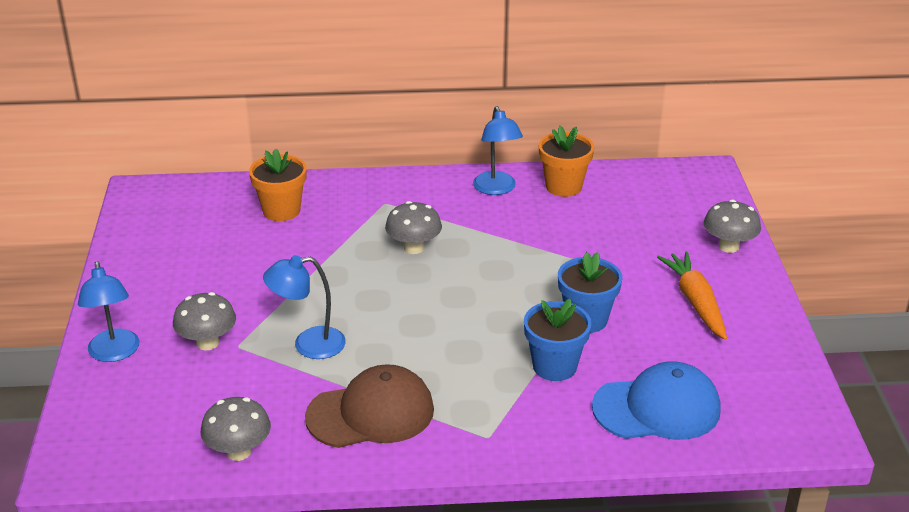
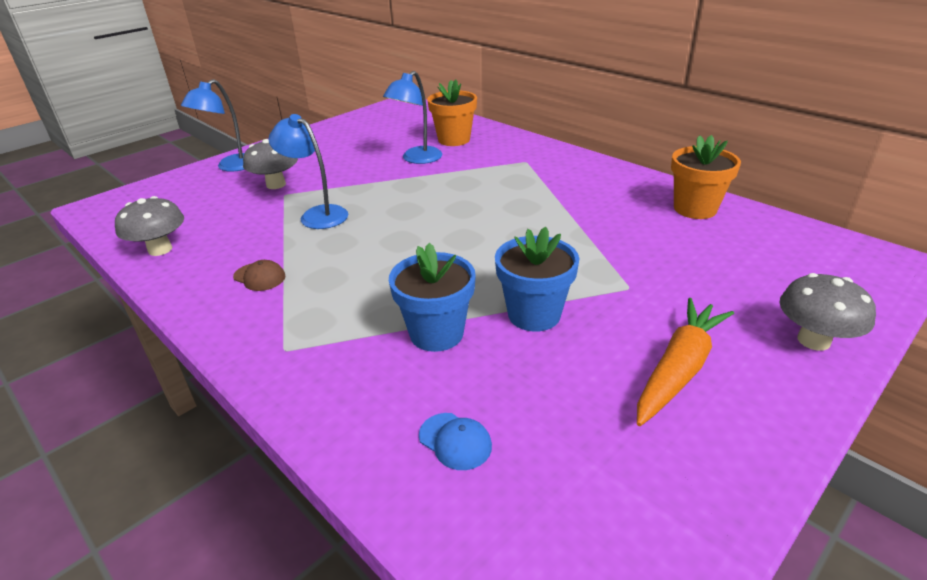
camera: 50 degrees right, 0 degrees up
(371, 413) = (259, 277): brown cap -> brown cap, size x0.42
(414, 248) = (493, 194): grey mushroom -> none
(496, 189) = (628, 187): blue lamp -> blue lamp (416, 159)
(657, 408) = (455, 441): blue cap -> blue cap, size x0.42

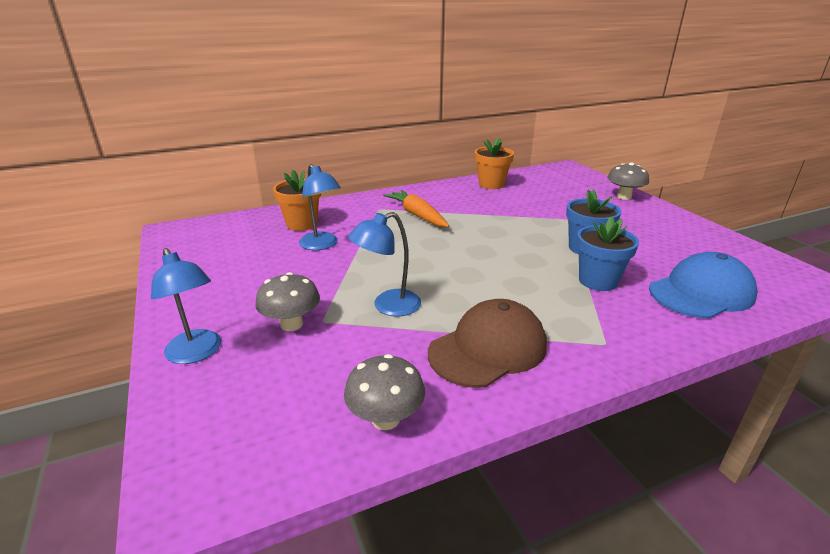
camera: 70 degrees left, 5 degrees down
(259, 277) = (488, 349): brown cap -> brown cap, size x2.37
(455, 441) = (701, 292): blue cap -> blue cap, size x2.37
(679, 369) = (642, 226): orange carrot -> orange carrot (417, 215)

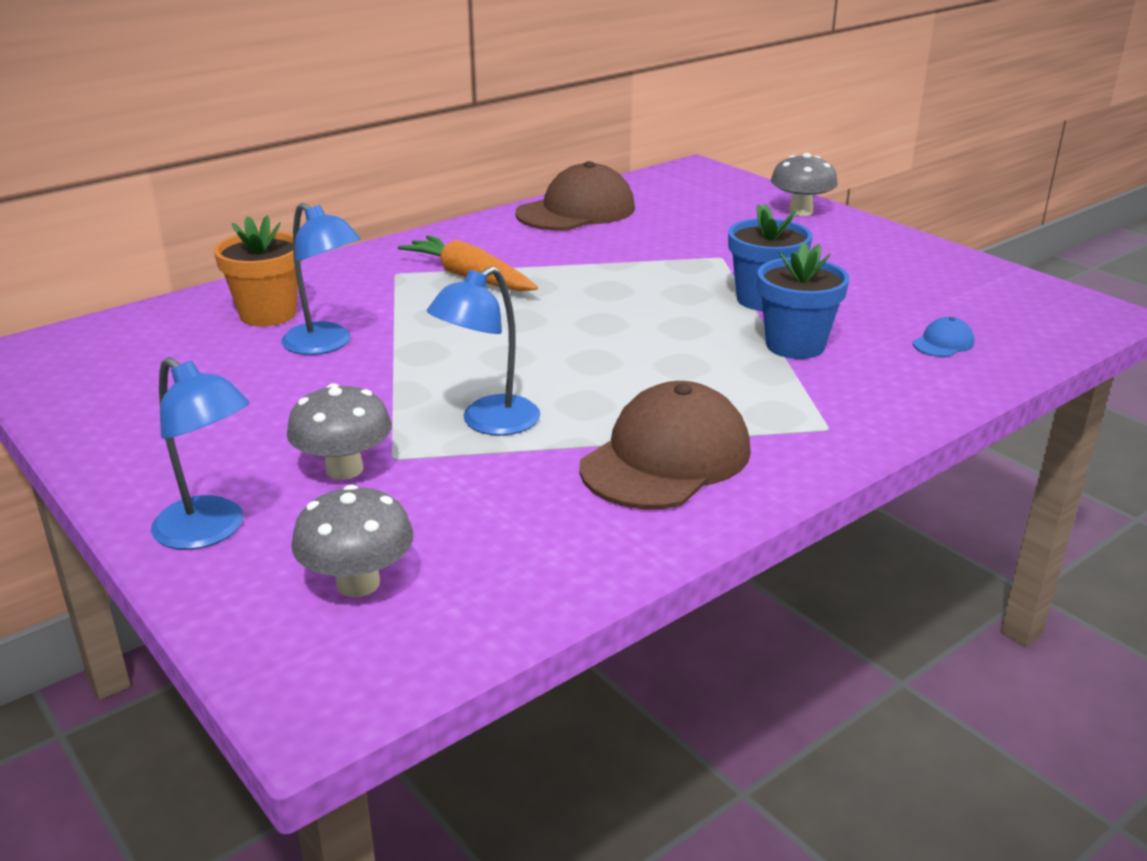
camera: 15 degrees left, 0 degrees up
(385, 419) = (556, 565): grey mushroom -> grey mushroom (358, 583)
(491, 184) = (576, 211): orange flower pot -> brown cap
(701, 292) = (943, 343): blue cap -> blue cap, size x0.42

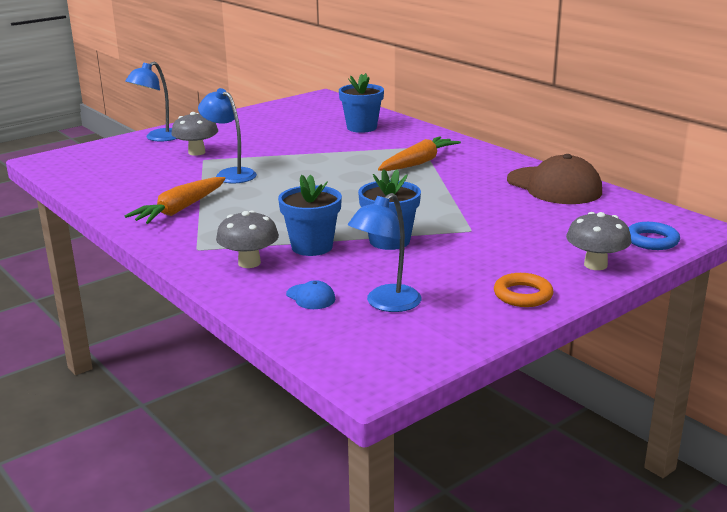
camera: 90 degrees right, 5 degrees down
(268, 314) = (361, 127): orange flower pot -> blue flower pot
(326, 345) = (324, 140): blue lamp -> blue lamp (386, 304)
(358, 583) = (109, 160): grey mushroom -> grey mushroom (249, 263)
(666, 458) = (180, 209): brown cap -> orange carrot
(733, 186) = (651, 240): none -> blue ring
(884, 243) = (523, 295): none -> orange ring

